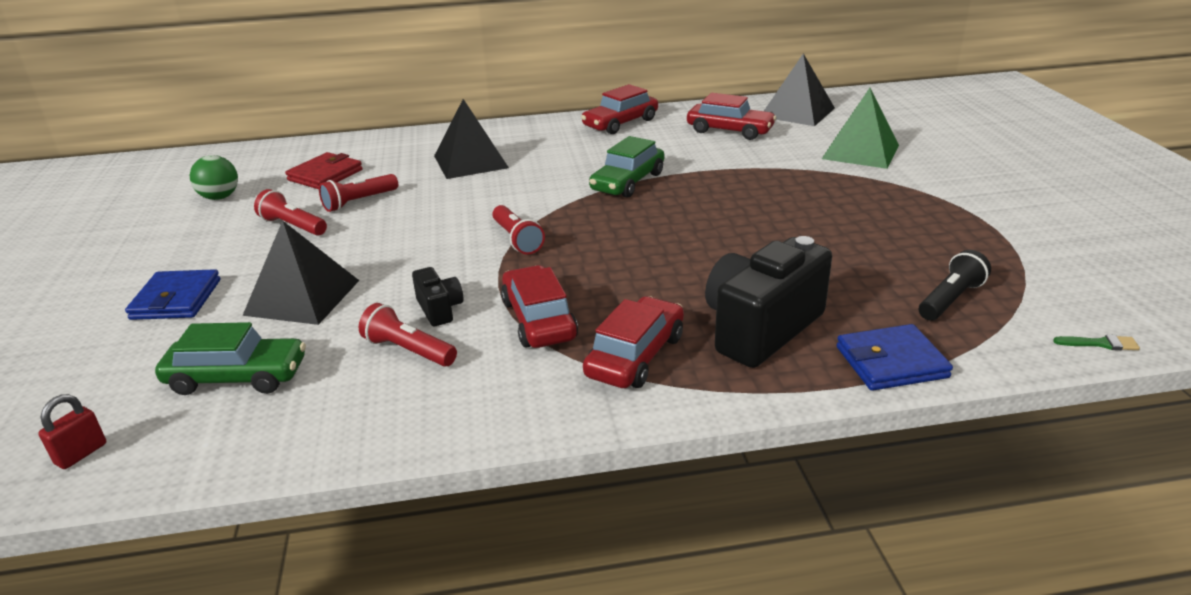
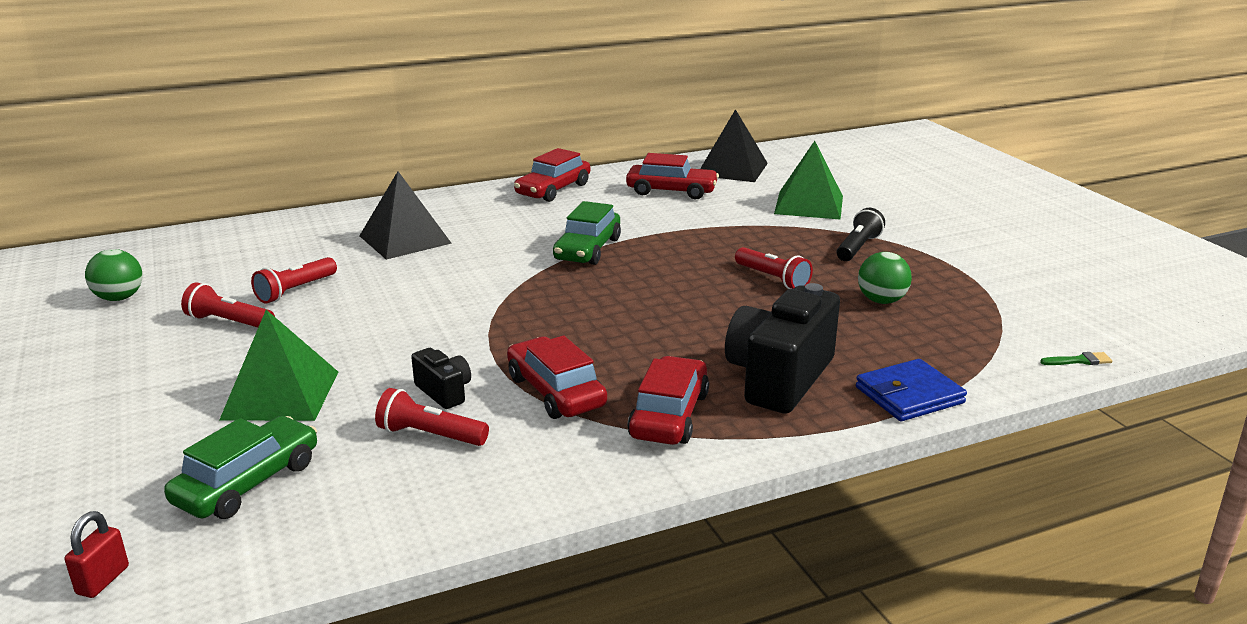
camera: 15 degrees left, 5 degrees down
(176, 299) = (128, 411): blue wallet -> none
(237, 377) = (248, 483): green car -> green car turned 45 degrees counterclockwise
(302, 297) = (280, 395): black pyramid -> green pyramid
(325, 175) = (239, 265): red wallet -> none
(517, 240) = (495, 316): red flashlight -> red flashlight (772, 279)
(899, 257) = (881, 301): none -> green ball
(950, 299) = (941, 335): black flashlight -> black flashlight (858, 247)

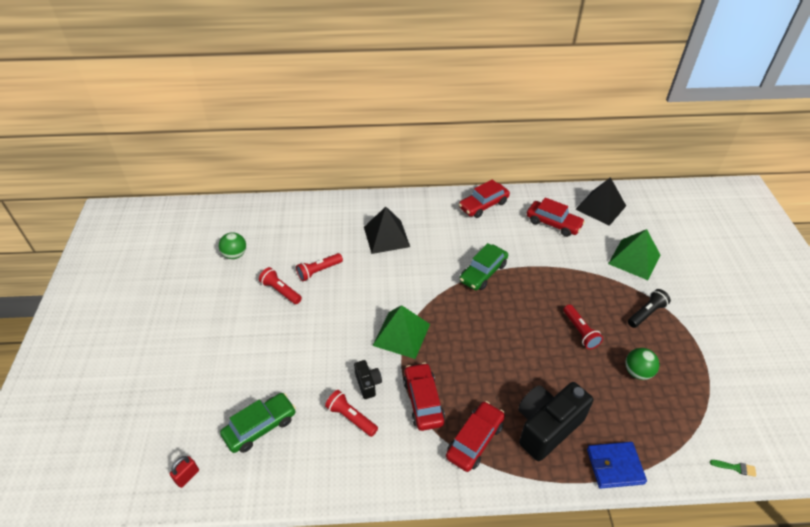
camera: 20 degrees right, 20 degrees up
(280, 395) = (290, 361): green pyramid -> green pyramid (401, 334)

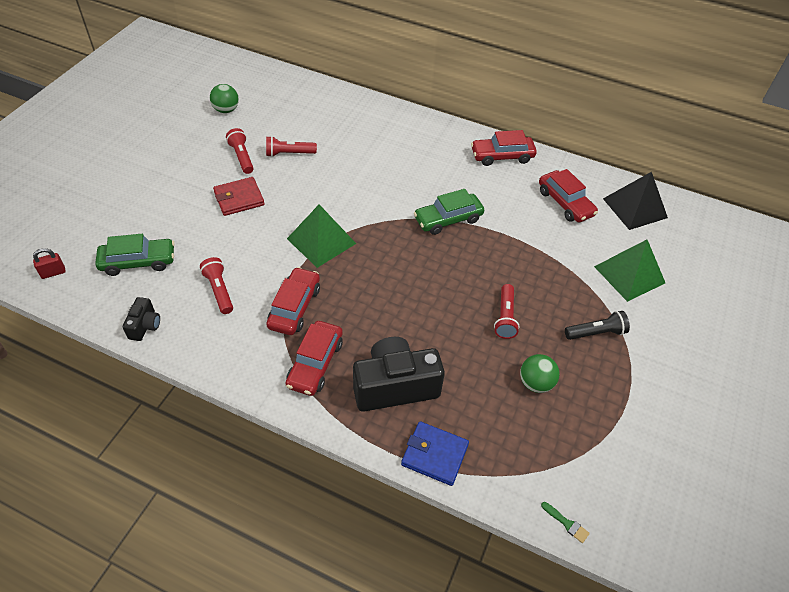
camera: 25 degrees right, 5 degrees up
(306, 329) = (239, 198): none -> red wallet
(368, 384) = (256, 269): black camera -> black camera (145, 326)
(386, 236) = (377, 148): black pyramid -> none
(475, 440) = (315, 363): red car -> red car turned 135 degrees clockwise

